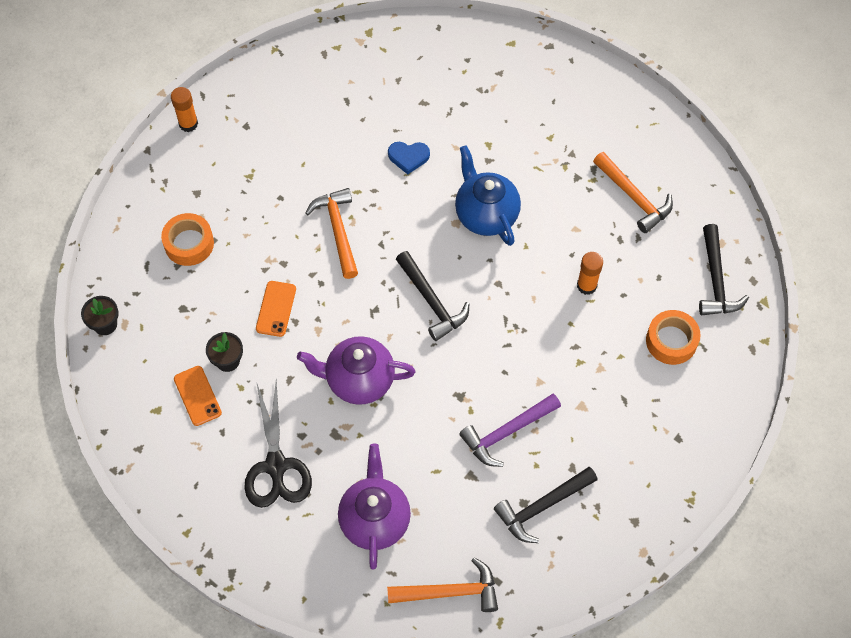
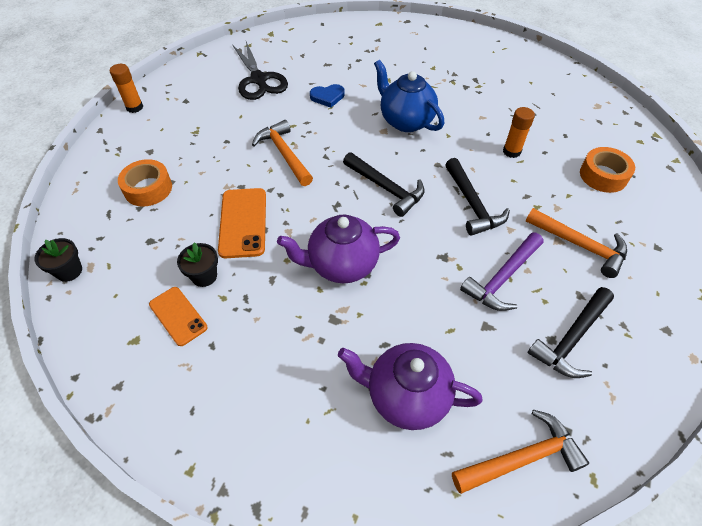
camera: 15 degrees left, 10 degrees down
(276, 309) = (243, 222): orange phone -> orange phone, size x1.51
(276, 465) = (279, 366): black scissors -> black scissors (258, 79)
(374, 519) = (406, 396): purple teapot -> purple teapot turned 60 degrees counterclockwise
(634, 197) = (515, 90): orange hammer -> orange hammer (580, 245)
(716, 280) = (610, 128): black hammer -> black hammer (472, 204)

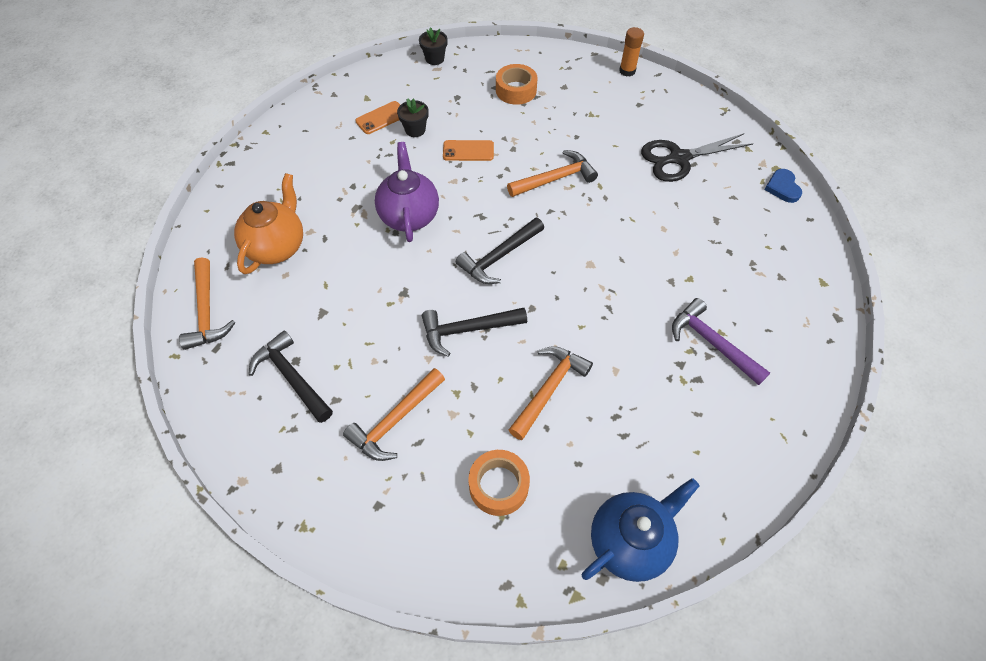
camera: 95 degrees right, 5 degrees up
(243, 222) = (468, 151): orange phone -> orange phone, size x0.66
(327, 97) = (650, 217): blue heart -> blue heart (782, 187)
(405, 121) = (607, 287): blue teapot -> blue teapot (630, 541)
(406, 396) = (277, 246): purple teapot -> orange teapot
(502, 278) = (369, 336): purple hammer -> purple hammer (712, 343)
(511, 151) = (549, 389): orange glue stick -> orange hammer

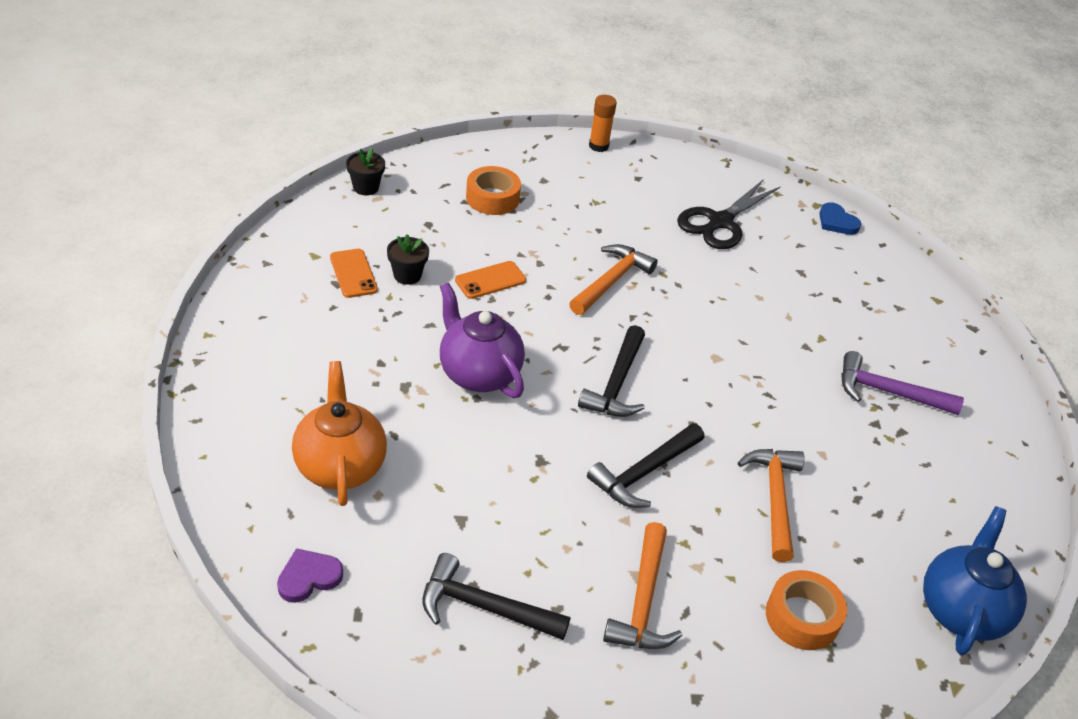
camera: 35 degrees left, 15 degrees down
(207, 312) = (308, 577): orange hammer -> purple heart
(381, 118) = (353, 273): orange phone -> orange phone turned 45 degrees counterclockwise

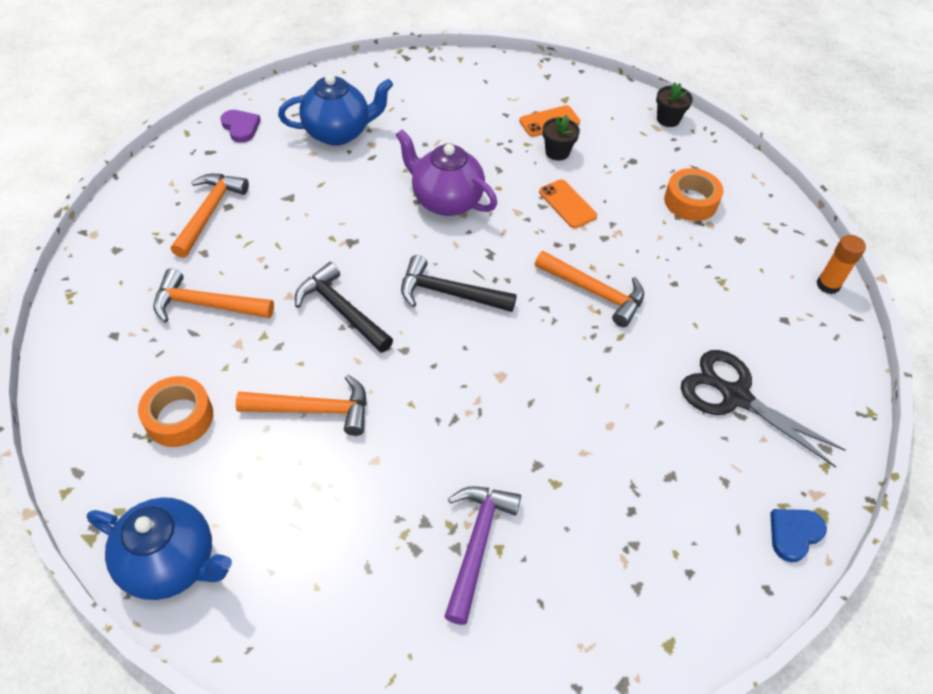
camera: 90 degrees right, 10 degrees up
(340, 465) = (339, 132): orange teapot -> blue teapot
(478, 373) = (445, 200): purple teapot -> purple teapot turned 105 degrees counterclockwise
(484, 607) = (209, 213): black hammer -> orange hammer

